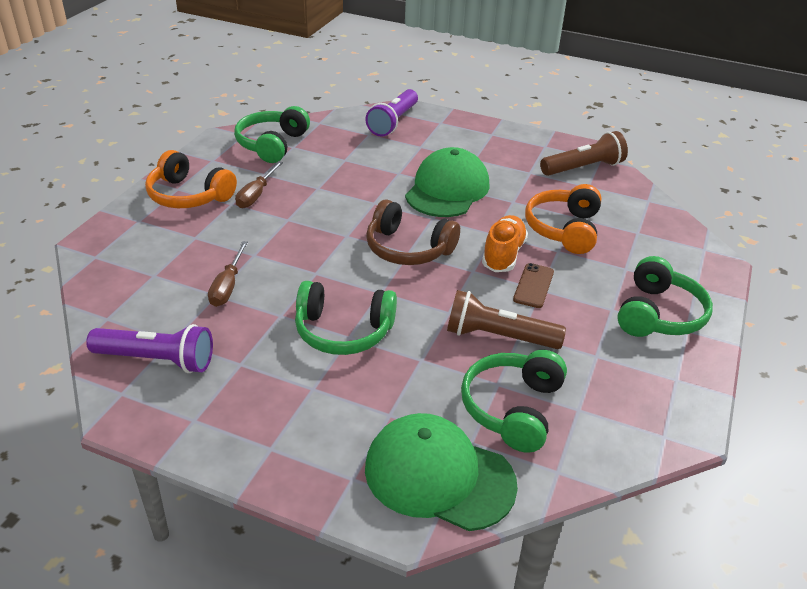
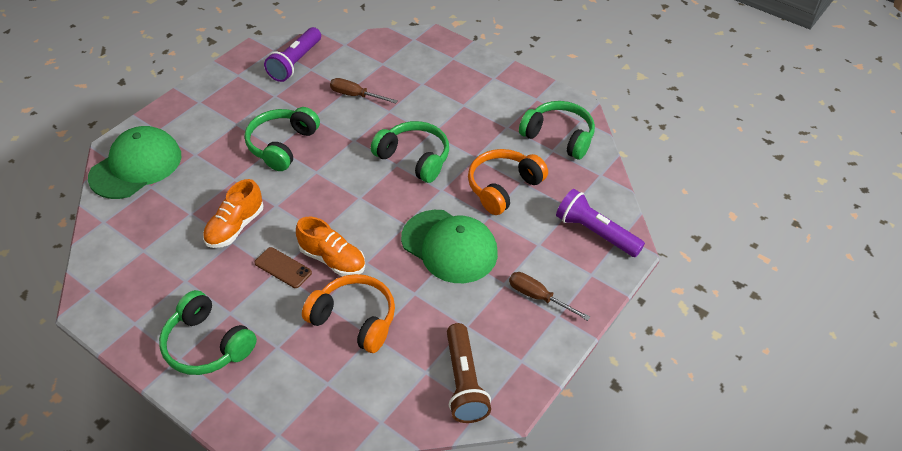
camera: 105 degrees right, 10 degrees up
(189, 195) = (481, 83): orange headphones -> orange headphones (503, 187)
(256, 195) = (473, 119): brown screwdriver -> brown screwdriver (538, 297)
(408, 249) = (365, 198): brown headphones -> none
(498, 337) = (235, 227): brown flashlight -> orange shoe
(512, 408) = (164, 215): green headphones -> green headphones (414, 158)

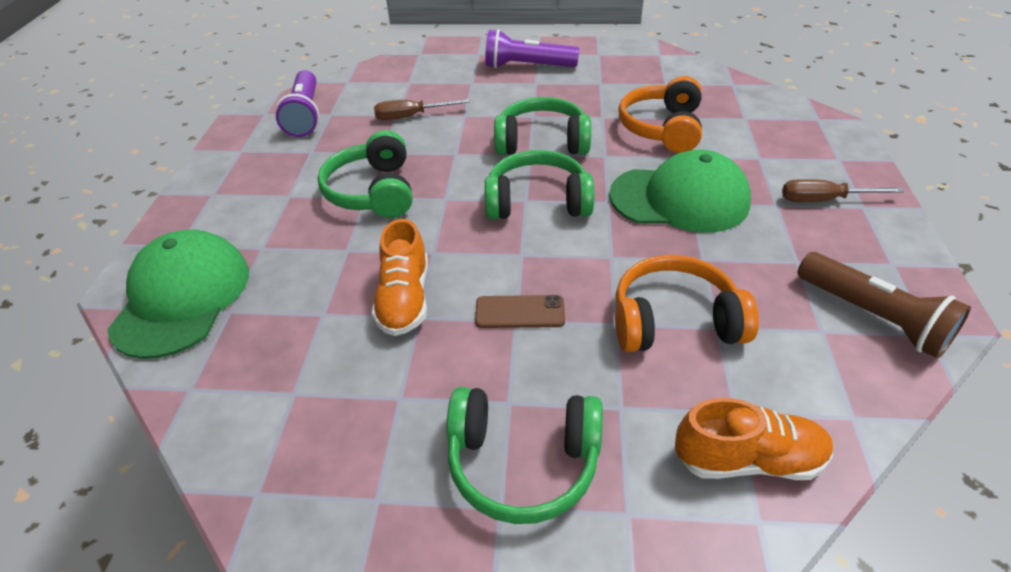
camera: 30 degrees left, 5 degrees down
(332, 259) = (570, 273): orange shoe -> orange shoe (748, 460)
(559, 137) = (657, 72): green headphones -> green headphones (537, 201)
(595, 233) = (793, 126): purple flashlight -> purple flashlight (527, 66)

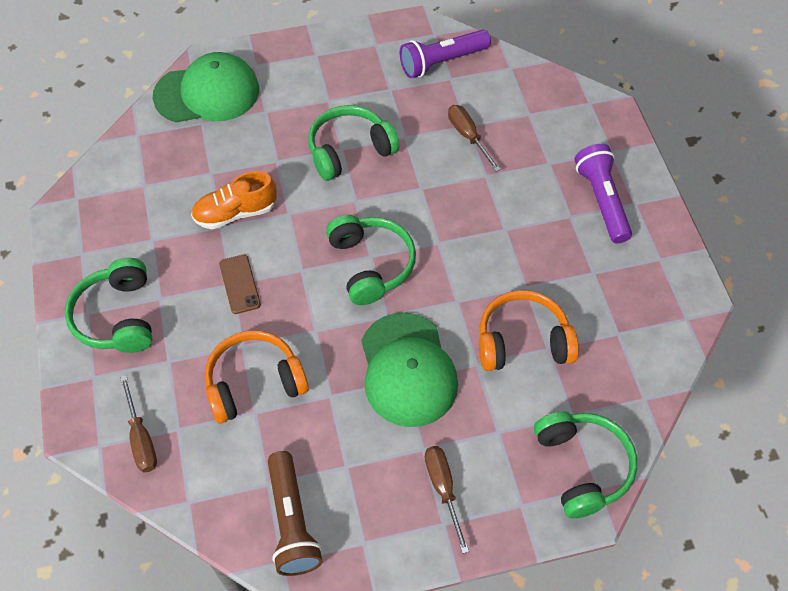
camera: 70 degrees right, 15 degrees up
(542, 142) = (462, 247): green headphones -> green headphones (582, 467)
(674, 321) = (254, 383): orange headphones -> orange headphones turned 90 degrees counterclockwise
(748, 460) = (141, 438): orange shoe -> brown screwdriver
(873, 317) = (292, 521): brown flashlight -> brown flashlight turned 45 degrees counterclockwise

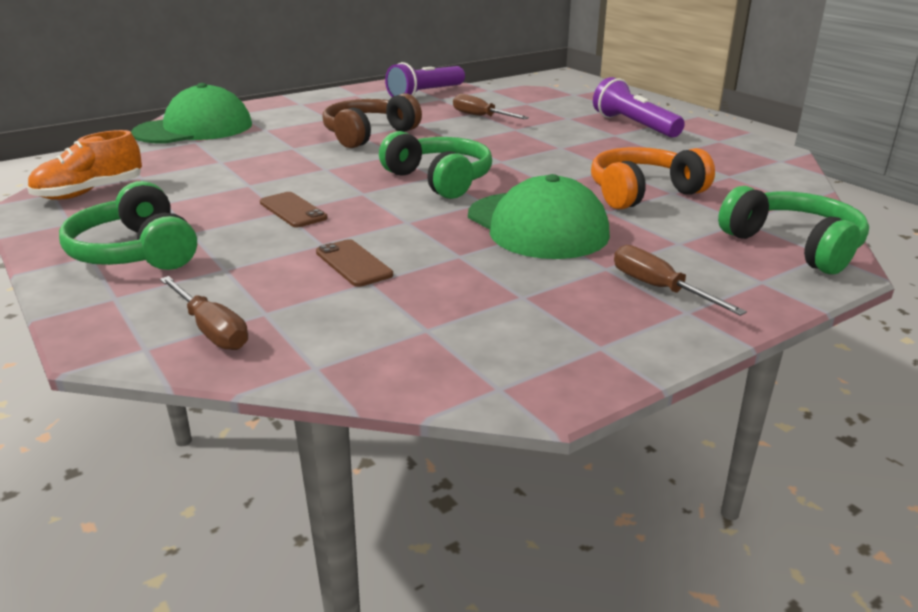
camera: 20 degrees left, 30 degrees down
(235, 213) = (262, 176): orange shoe -> orange shoe (90, 192)
(254, 383) = (353, 263): orange headphones -> brown phone
(292, 521) = (485, 351): brown flashlight -> none
(349, 150) = (368, 135): green headphones -> brown headphones

